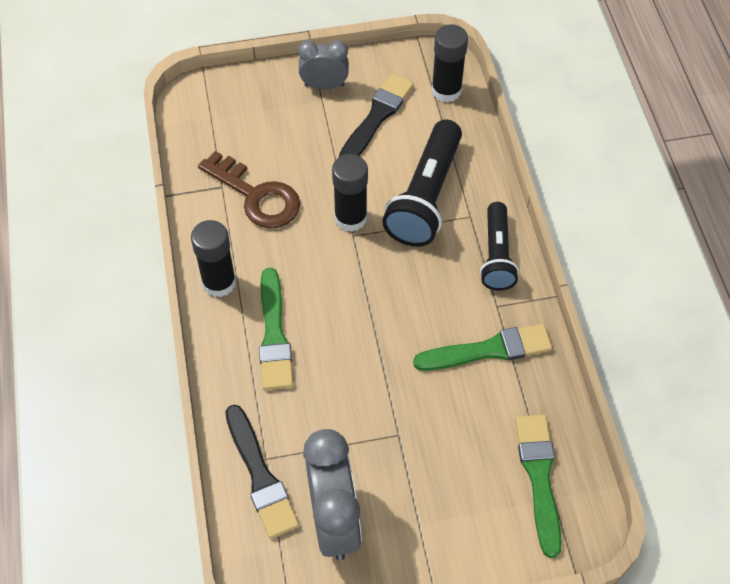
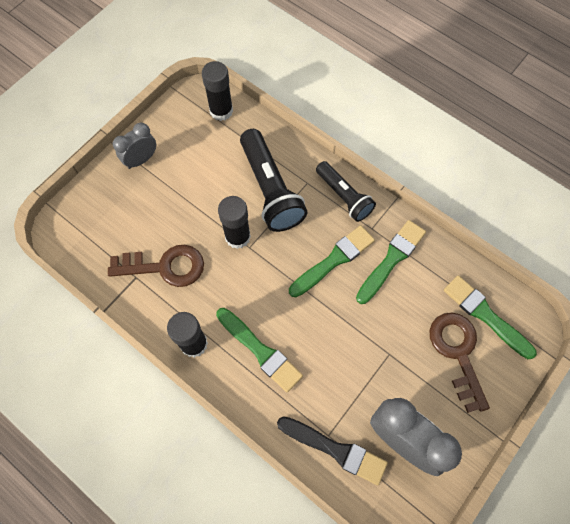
camera: 40 degrees left, 10 degrees up
(377, 117) = (194, 158): black brush -> none
(426, 307) = (334, 260): none -> green brush
(471, 489) = (457, 353): none -> brown key

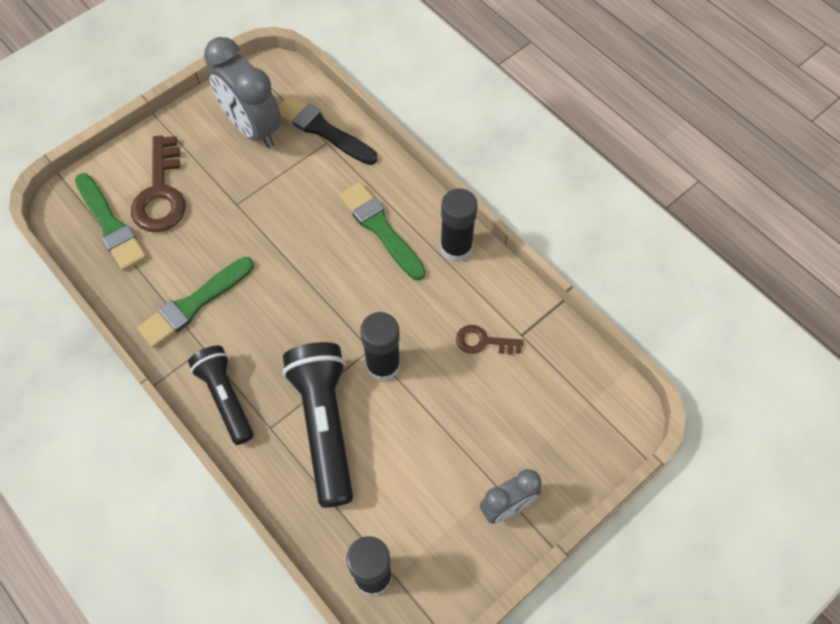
camera: 170 degrees left, 5 degrees down
(165, 266) = (483, 342): brown key -> brown key, size x0.54
(334, 260) = (266, 315): green brush -> none

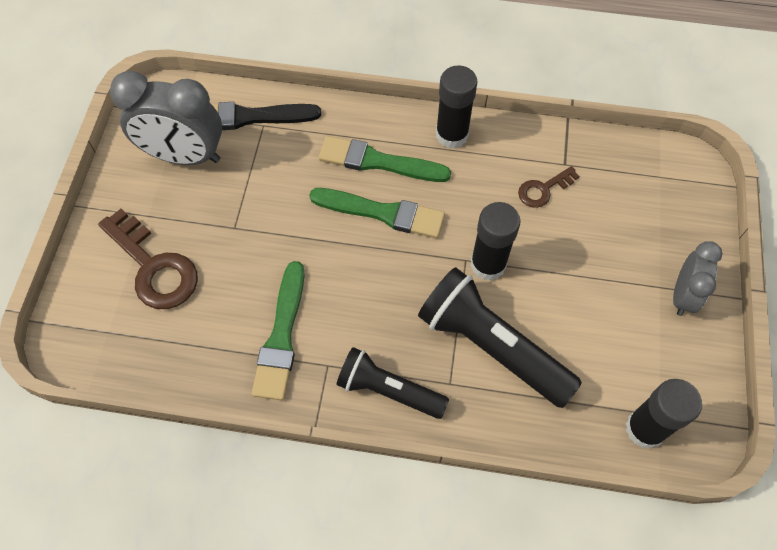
camera: 40 degrees left, 0 degrees up
(111, 225) = (133, 328): green brush -> green brush (382, 213)

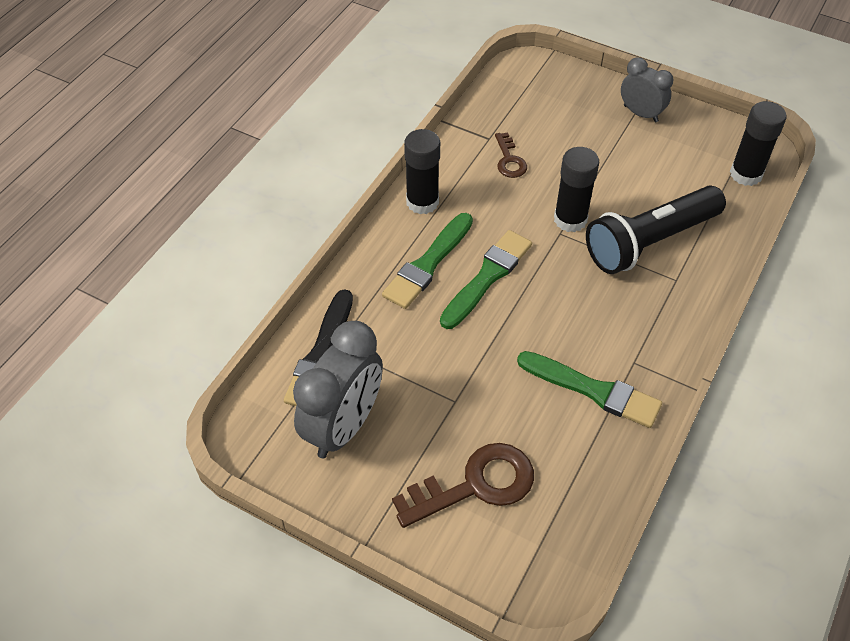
camera: 70 degrees left, 10 degrees down
(388, 390) = (671, 324): black flashlight -> none

